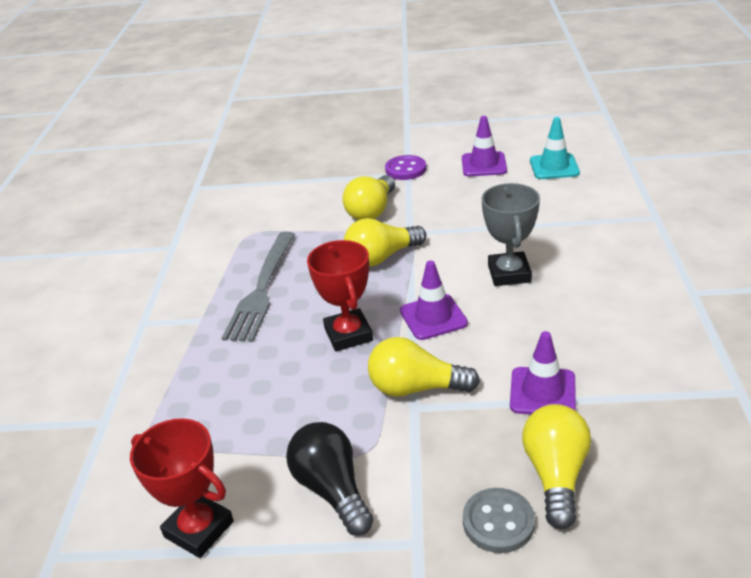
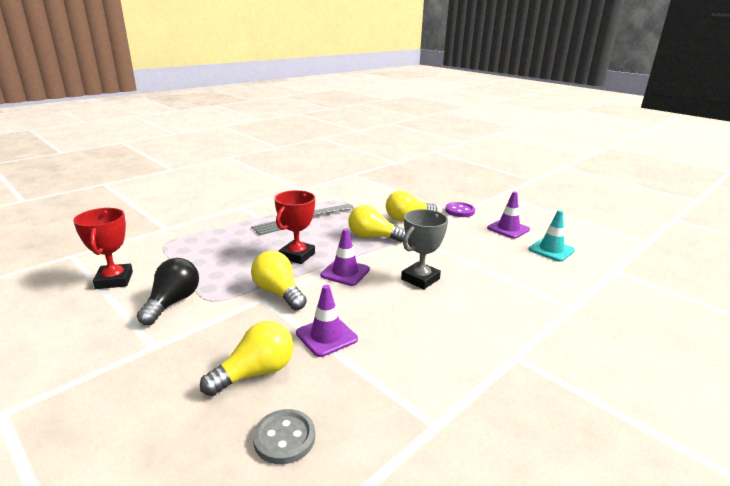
camera: 40 degrees right, 10 degrees down
(498, 522) = (194, 368): grey button -> grey button (284, 438)

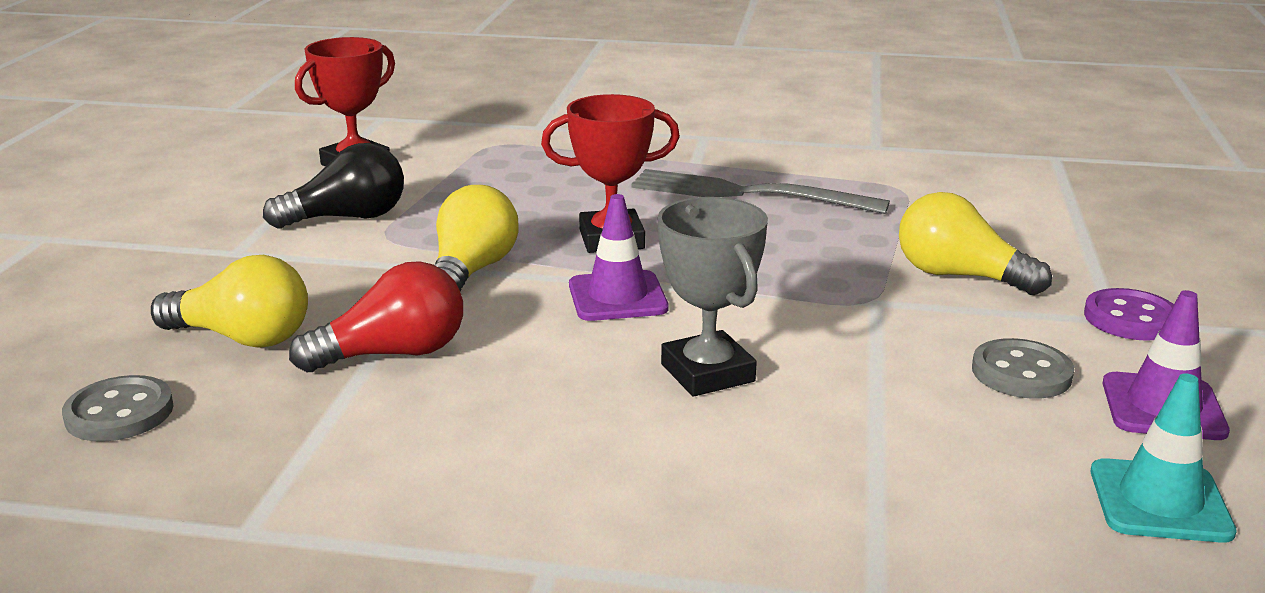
camera: 55 degrees right, 0 degrees up
(326, 336) = (393, 354): purple traffic cone -> red light bulb
(373, 237) = (801, 273): yellow light bulb -> none
(420, 279) = (707, 373): grey trophy -> grey trophy turned 60 degrees clockwise
(473, 236) = (1021, 373): none -> grey button

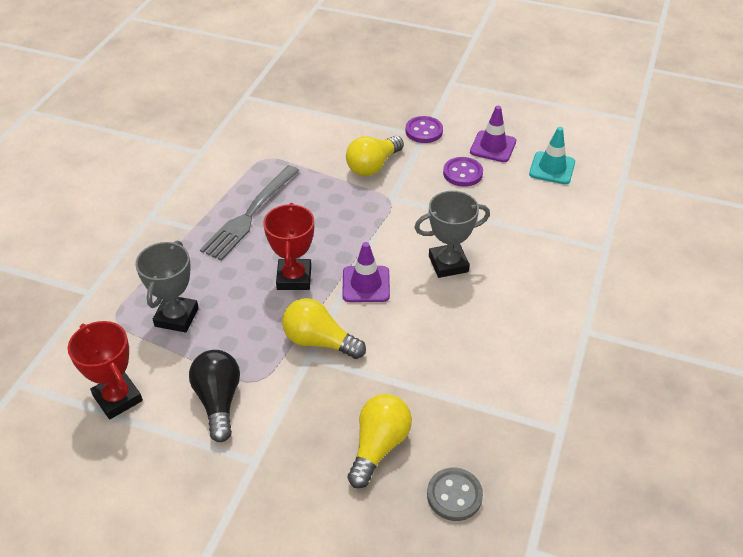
camera: 80 degrees left, 20 degrees up
(393, 354) = (410, 377): red light bulb -> none
(505, 175) = (176, 317): none -> grey trophy
(1021, 373) = (462, 173): grey button -> purple button

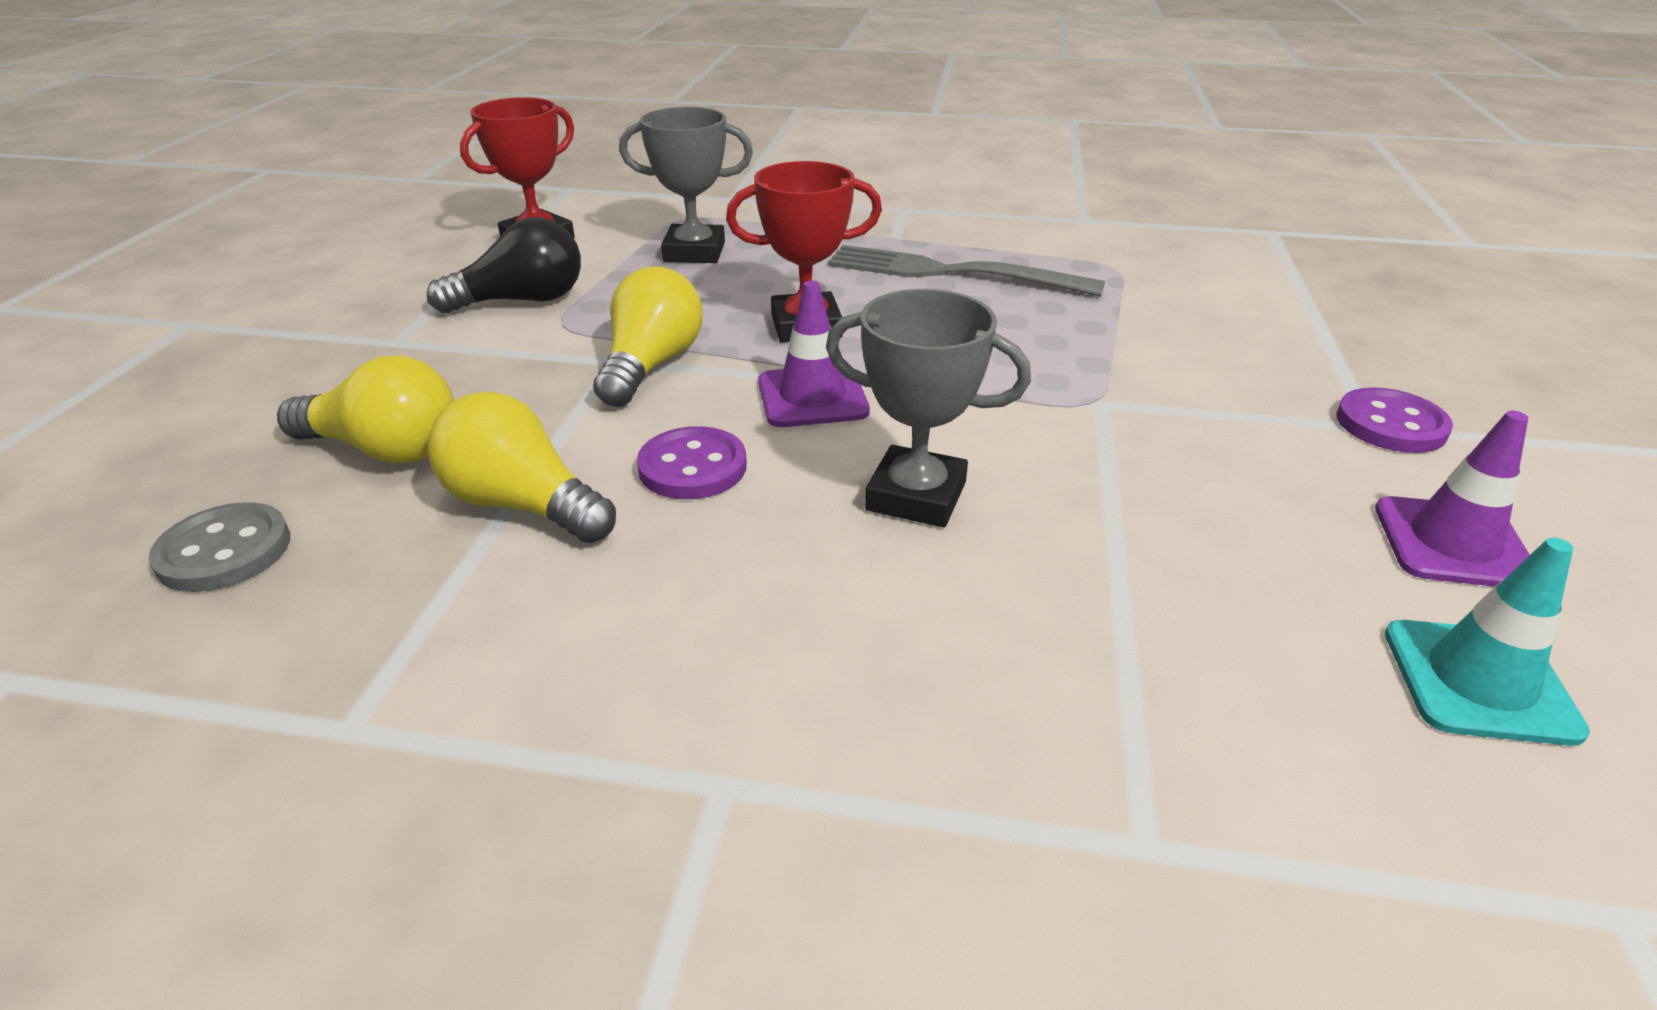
camera: 80 degrees right, 10 degrees down
(373, 166) = (1190, 371): yellow light bulb -> yellow light bulb (523, 505)
(448, 264) = (916, 496): grey trophy -> grey trophy turned 45 degrees counterclockwise
(462, 173) = (1279, 496): purple button -> purple button (692, 467)

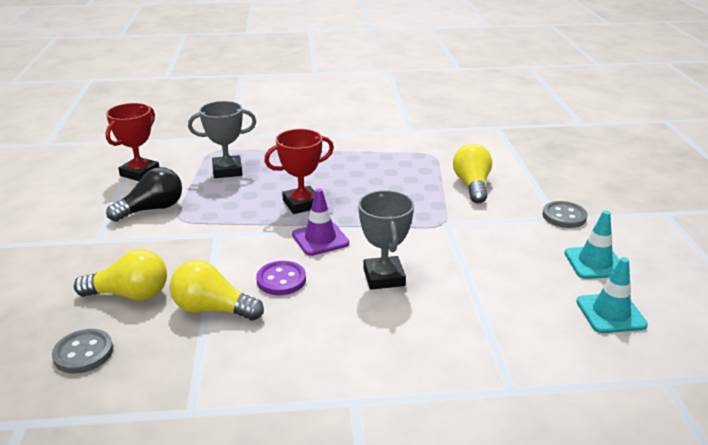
camera: 15 degrees left, 5 degrees down
(651, 365) = (237, 234): yellow light bulb -> yellow light bulb (472, 185)
(916, 496) = (384, 277): grey trophy -> grey trophy turned 75 degrees clockwise
(948, 272) = (357, 167): grey fork -> none
(1390, 424) = (564, 216): purple button -> grey button
(1453, 543) = (594, 263): purple traffic cone -> turquoise traffic cone

